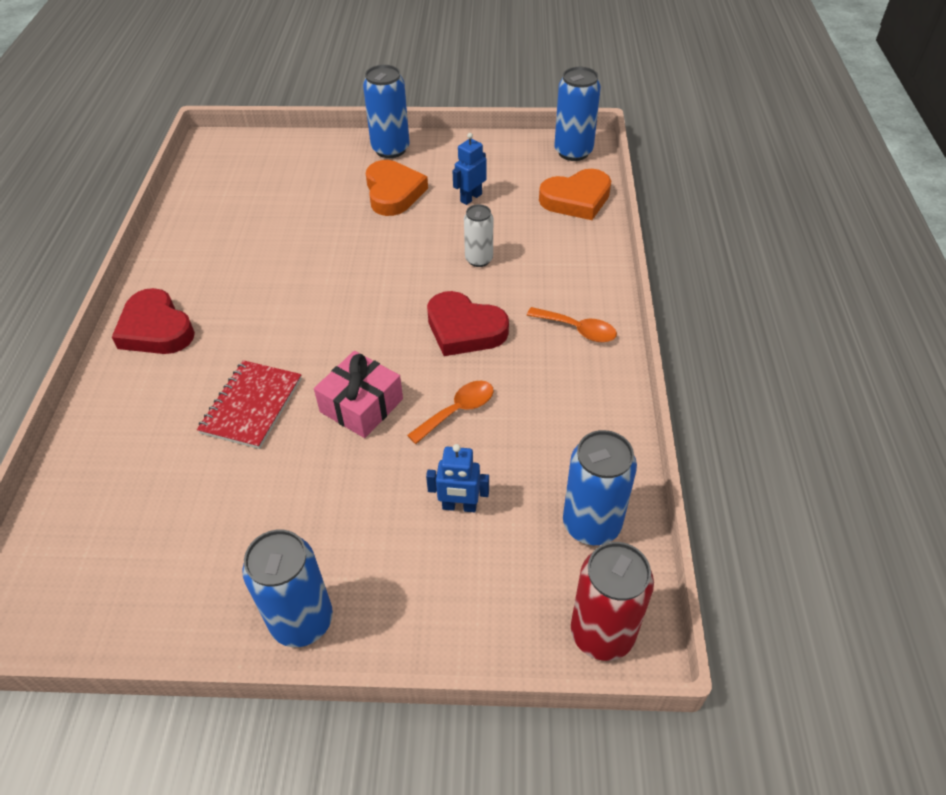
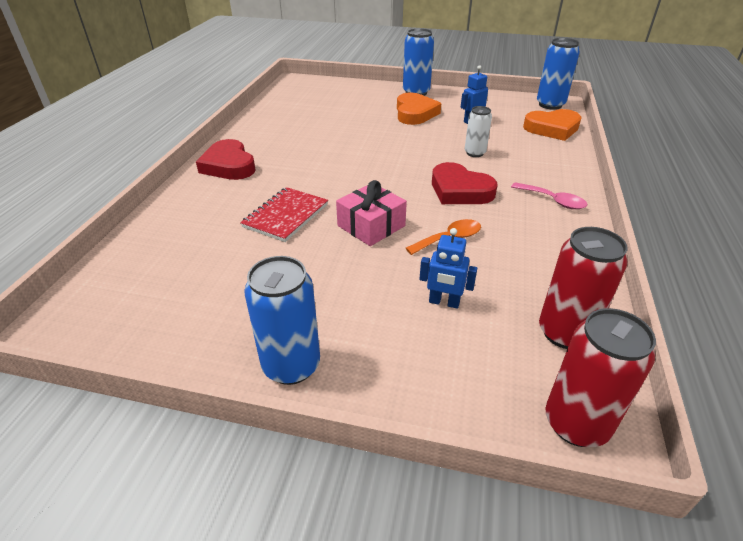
camera: 10 degrees right, 10 degrees down
(578, 330) = (553, 201): orange spoon -> pink spoon
(591, 524) = (565, 333): blue can -> red can

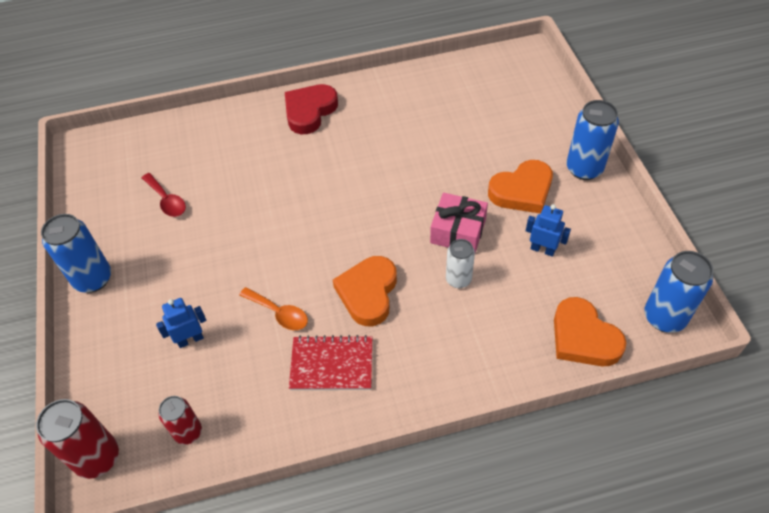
camera: 65 degrees right, 15 degrees up
(234, 274) = (167, 200): none -> red spoon
(286, 216) = (254, 189): red notebook -> red notebook (332, 364)
(371, 226) = (269, 251): pink gift -> pink gift (458, 231)
(444, 302) = (190, 339): blue robot -> blue robot turned 75 degrees clockwise
(460, 190) = (368, 293): red heart -> orange heart
(553, 201) = (395, 378): pink spoon -> none
(565, 333) = (188, 432): red can -> red can, size x0.63

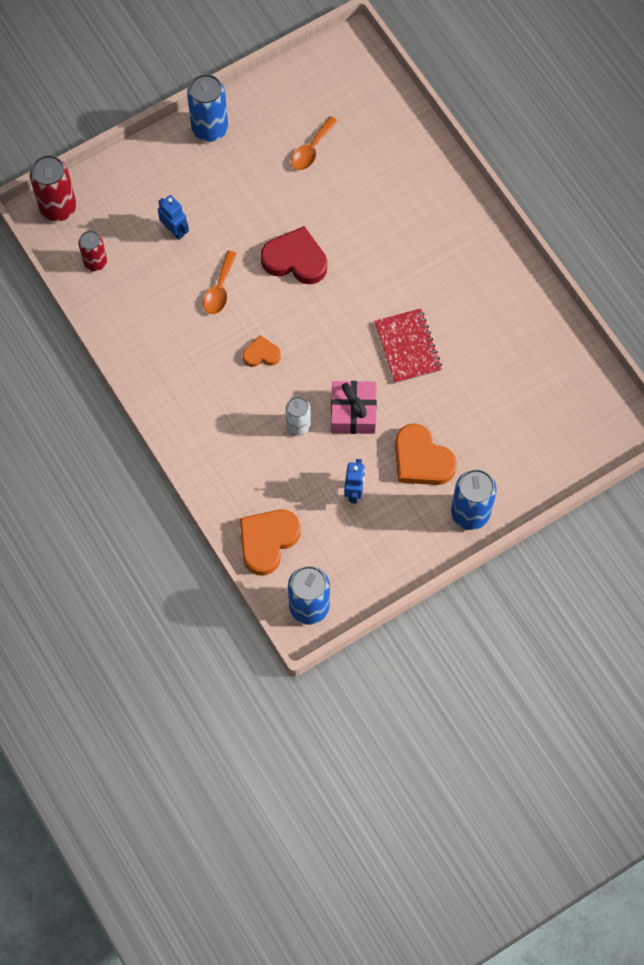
camera: 70 degrees right, 15 degrees up
(167, 200) = (311, 149): red spoon -> orange spoon
(309, 111) = (466, 233): red heart -> red heart (295, 260)
(332, 364) = (183, 347): red notebook -> red notebook (407, 347)
(368, 293) = (261, 354): orange heart -> orange heart, size x0.55

